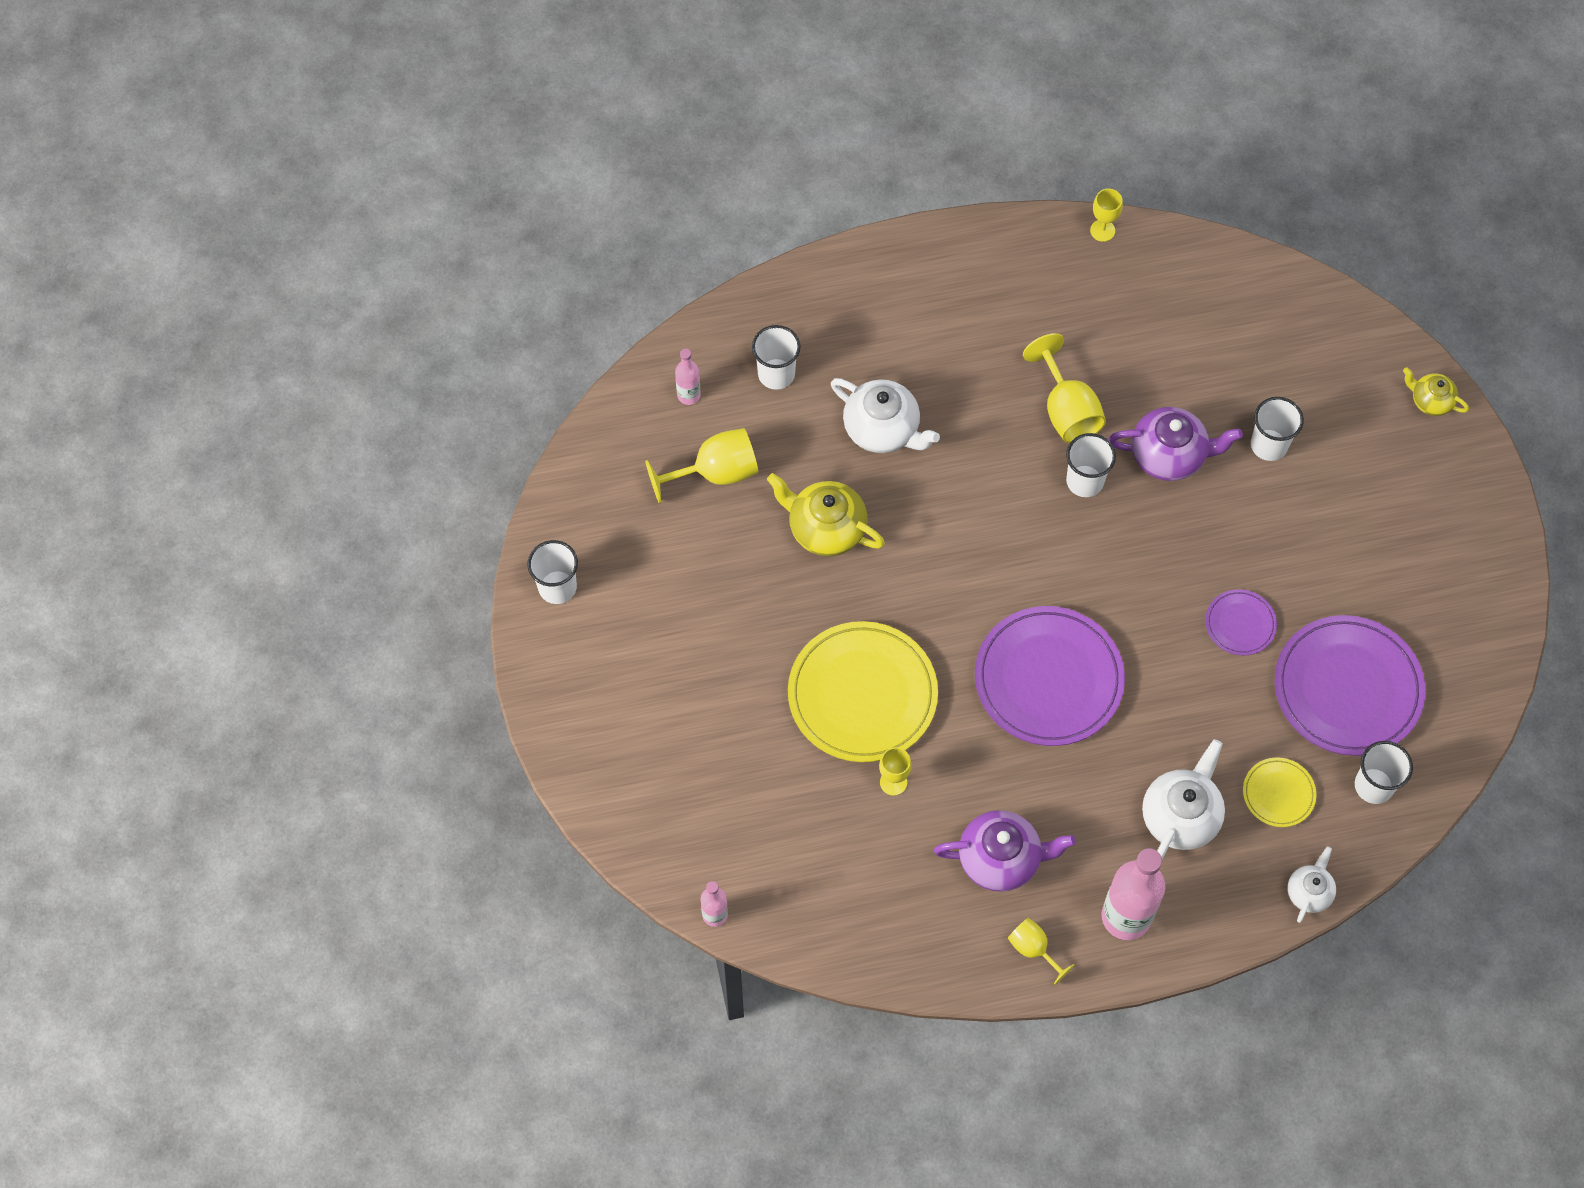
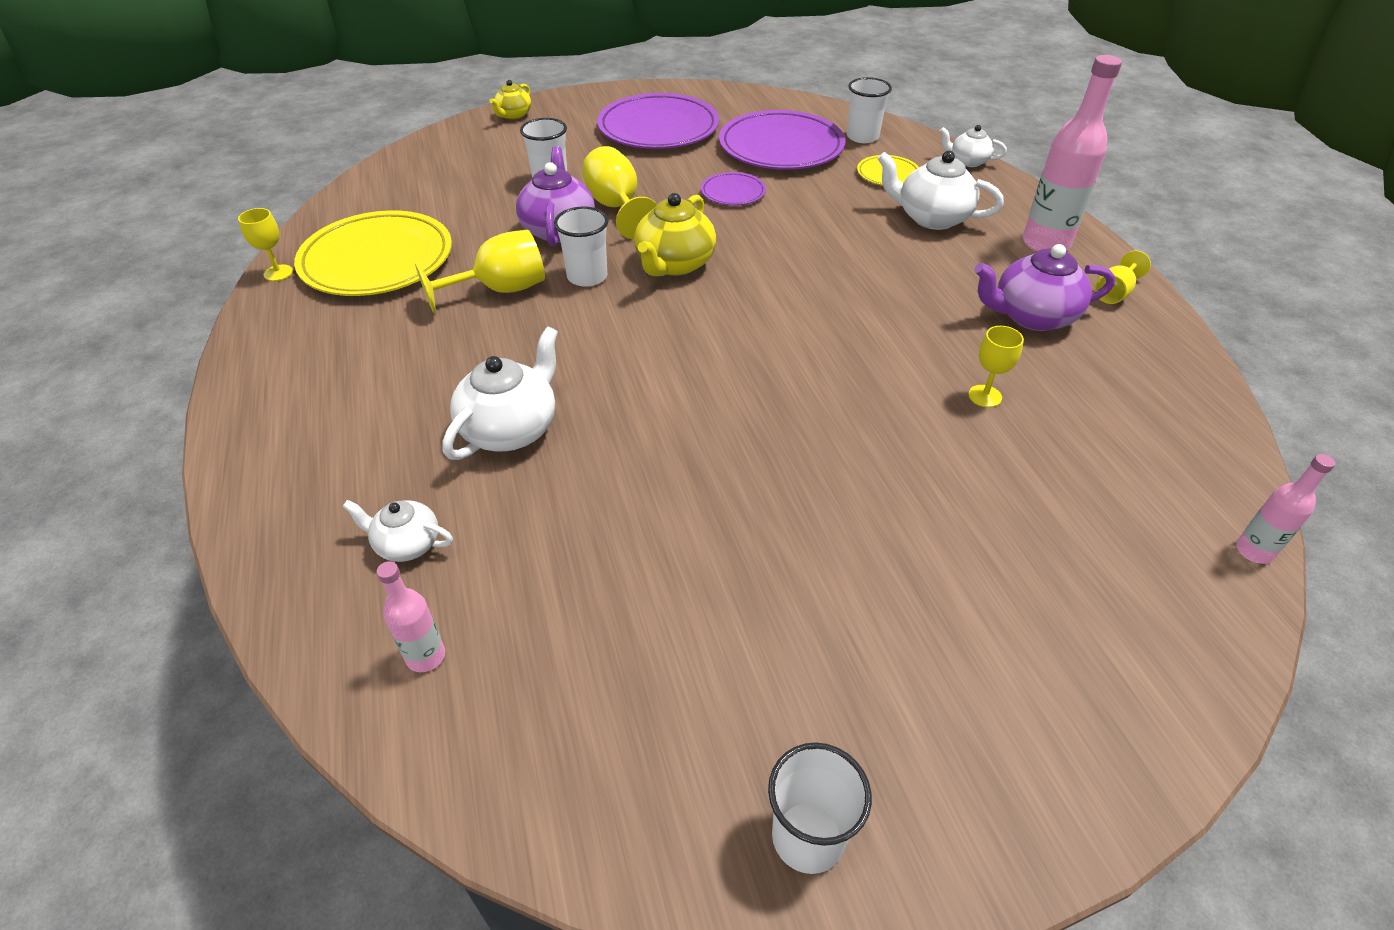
camera: 95 degrees left, 20 degrees down
(715, 473) = (571, 607): yellow goblet -> yellow goblet (617, 207)
(776, 374) = (407, 544): white cup -> white teapot
(825, 528) = (658, 475): yellow teapot -> yellow teapot (674, 264)
(862, 695) = (884, 427): yellow plate -> yellow plate (377, 260)
(1000, 859) = (1032, 316): purple teapot -> purple teapot turned 90 degrees counterclockwise
(1048, 679) = (819, 293): purple plate -> purple plate (658, 128)

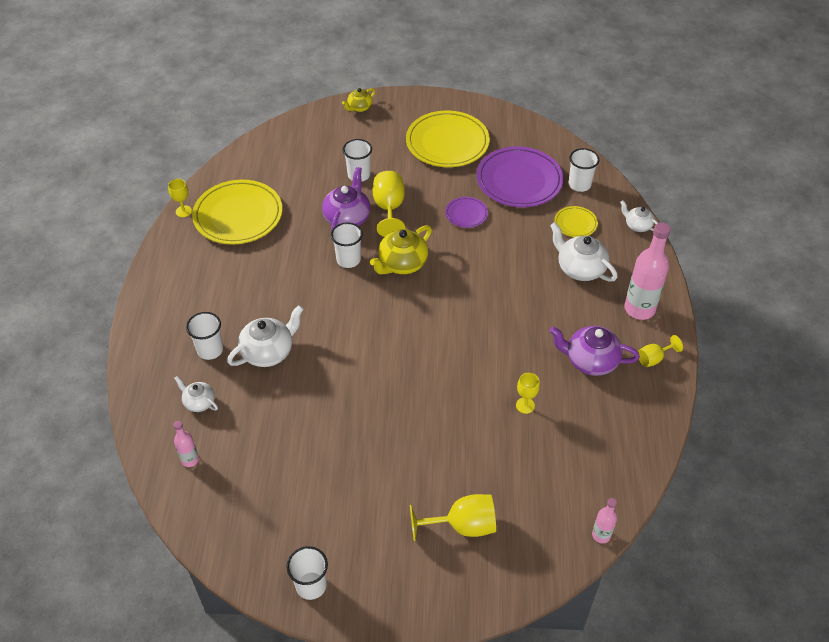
camera: 20 degrees right, 5 degrees up
(397, 453) = (210, 350): none -> white cup
(500, 290) = (297, 257): yellow goblet -> yellow goblet (462, 526)
(658, 128) = (447, 142): purple plate -> yellow plate

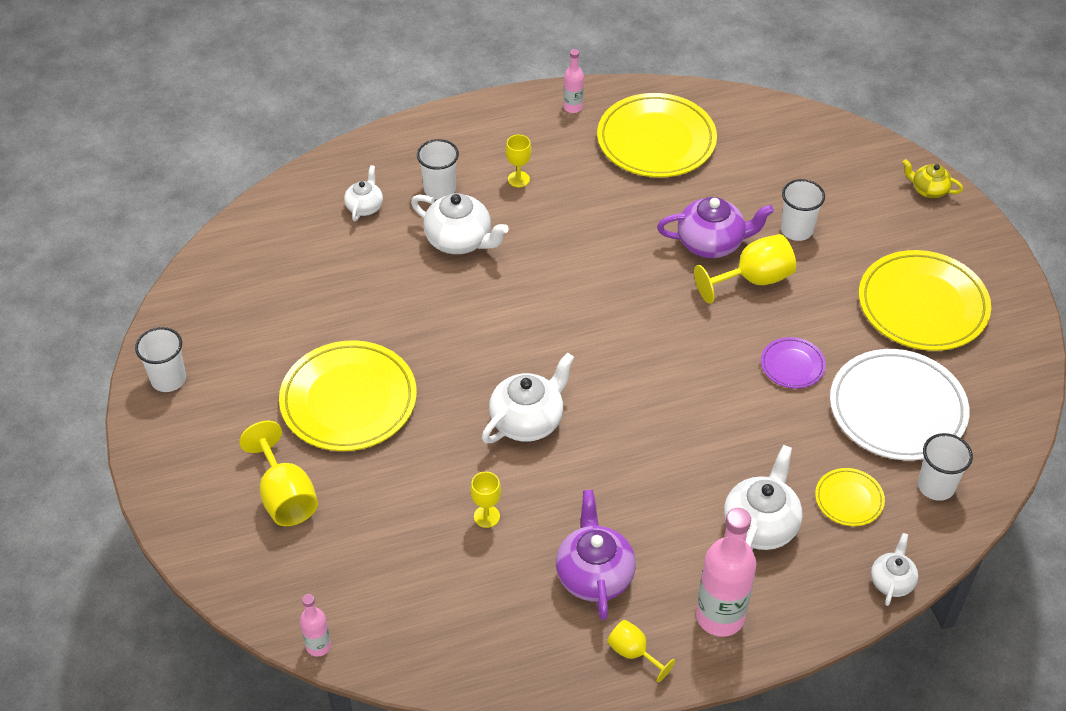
camera: 70 degrees right, 0 degrees up
(183, 211) = (635, 91): yellow goblet -> yellow goblet (518, 179)
(190, 460) = (288, 226): pink bottle -> pink bottle (573, 107)
(348, 259) = (640, 266): white cup -> none
(389, 462) = (348, 400): none -> yellow plate
(402, 264) = (662, 322): yellow teapot -> none
(453, 359) = (527, 420): none -> white teapot
(519, 180) = (897, 409): purple plate -> white plate

